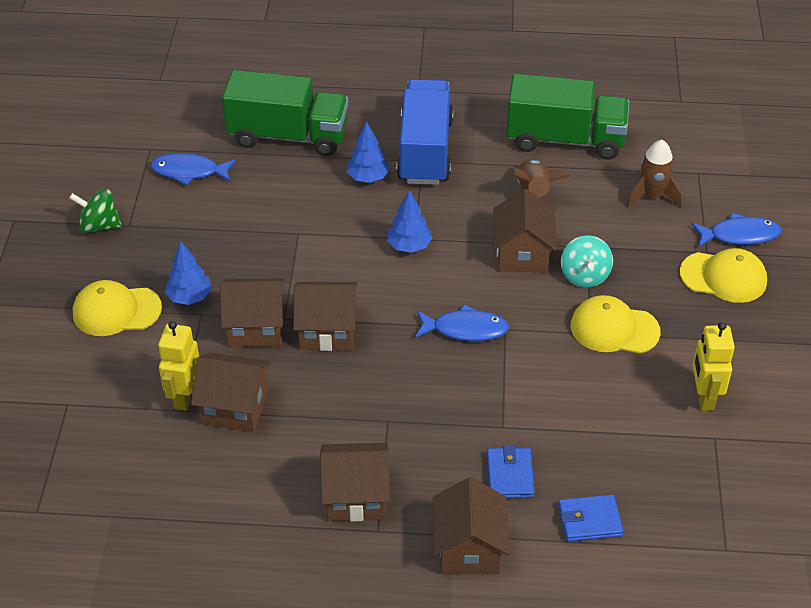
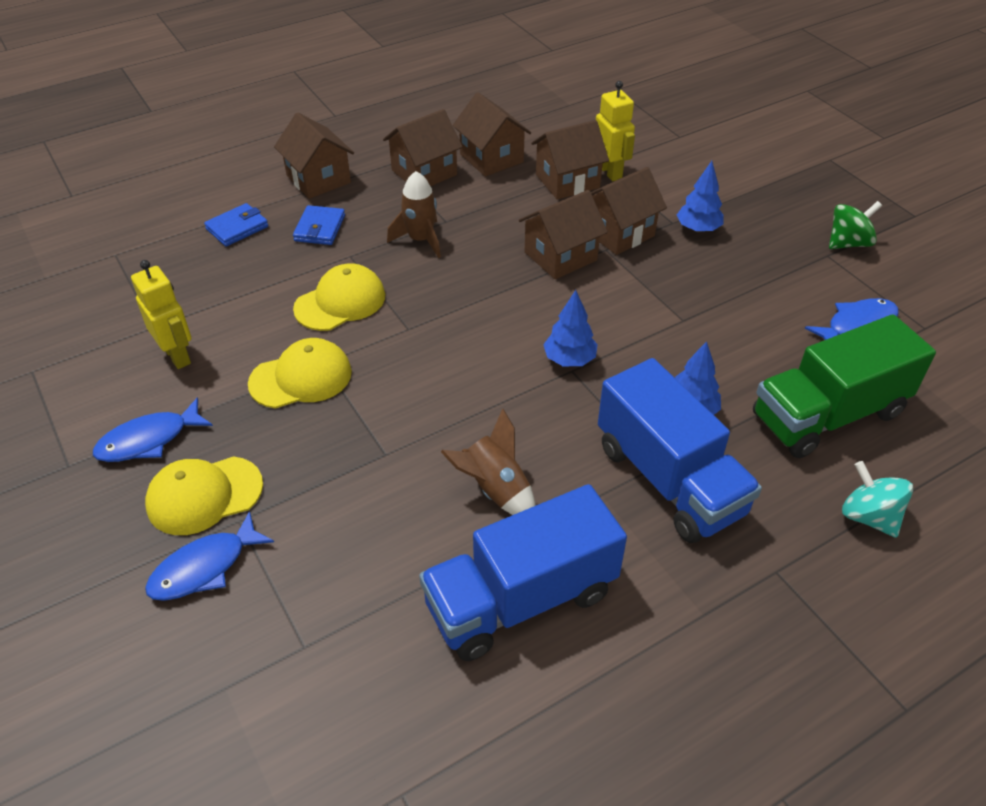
camera: 145 degrees right, 0 degrees up
(116, 311) = (735, 196): yellow cap -> yellow cap (340, 302)
(465, 329) = (444, 311): blue fish -> blue fish (148, 440)
(510, 475) = (319, 228): blue wallet -> blue wallet turned 45 degrees clockwise
(522, 254) = (450, 409): brown house -> brown house (491, 158)
(565, 139) = (521, 599): green truck -> blue truck
(584, 276) = (366, 418): turquoise spinning top -> turquoise spinning top (868, 516)
(652, 196) = (349, 568): brown rocket -> brown rocket (420, 240)

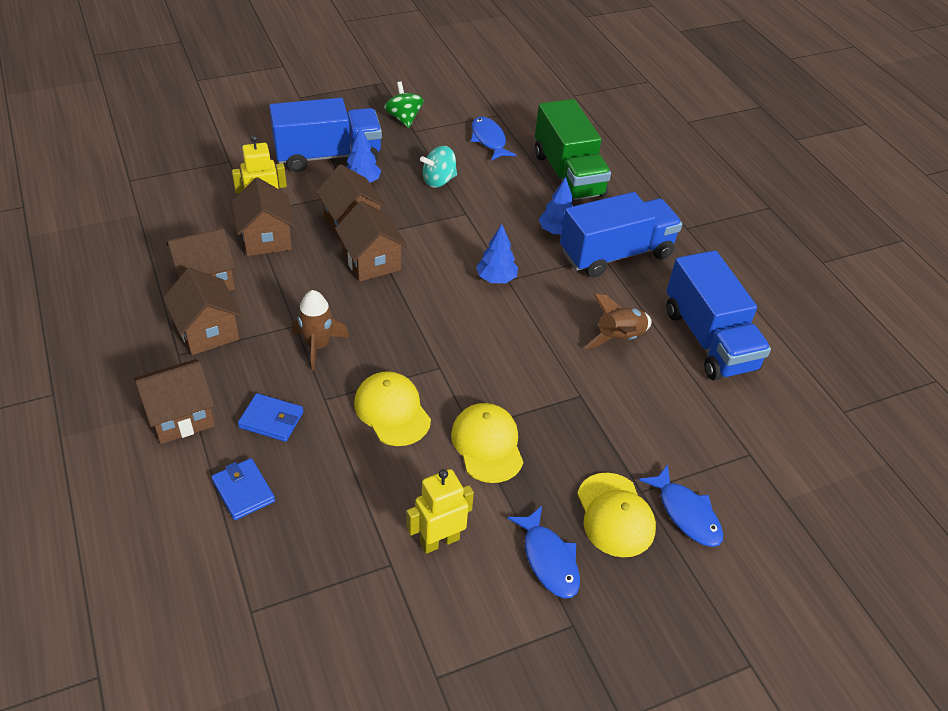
camera: 85 degrees left, 0 degrees up
(730, 197) = (328, 156): none -> blue truck
(868, 516) = (649, 183): turquoise spinning top -> turquoise spinning top (439, 181)

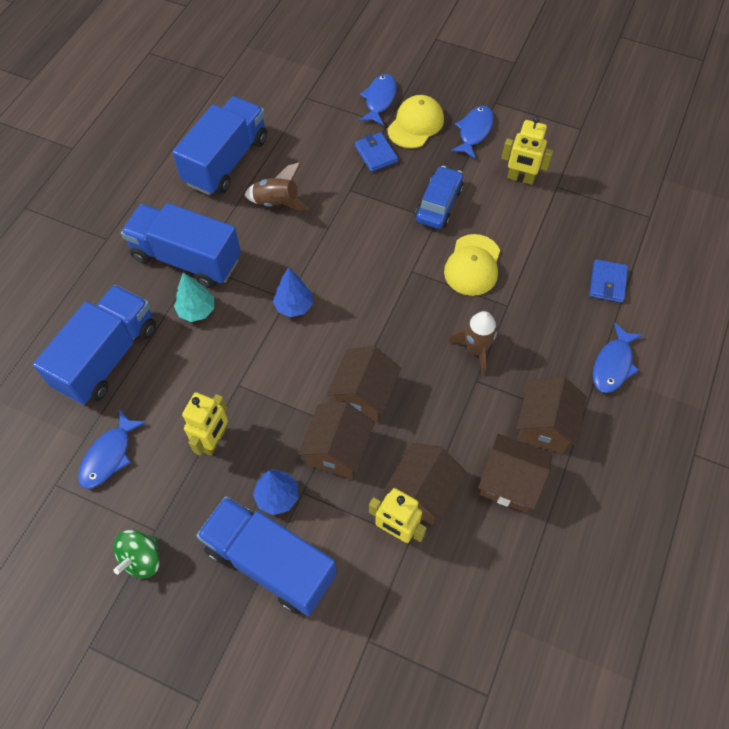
camera: 130 degrees left, 15 degrees up
(180, 416) = (613, 365): brown house -> blue fish
(271, 420) = (554, 316): blue wallet -> blue wallet (376, 154)
(439, 181) = (214, 440): turquoise spinning top -> yellow robot
(487, 444) = (438, 204): yellow cap -> blue car
(557, 231) = (197, 310): blue tree -> turquoise tree
(568, 174) = (107, 357): green truck -> blue truck

